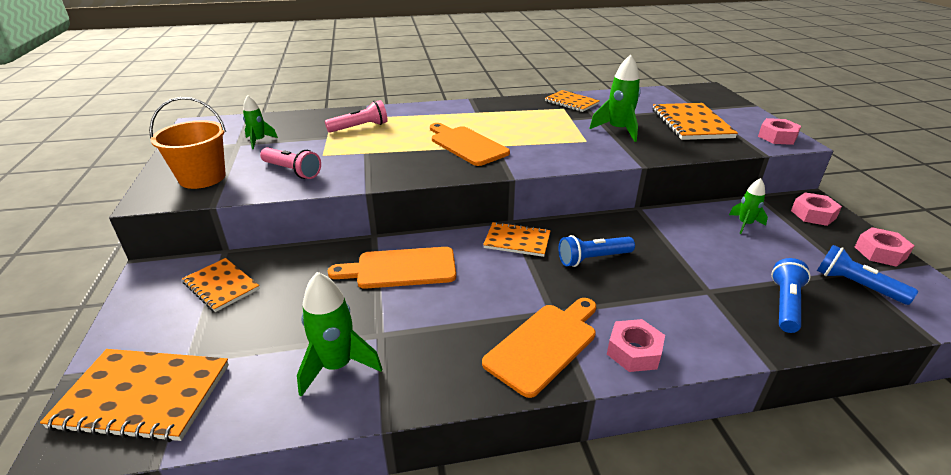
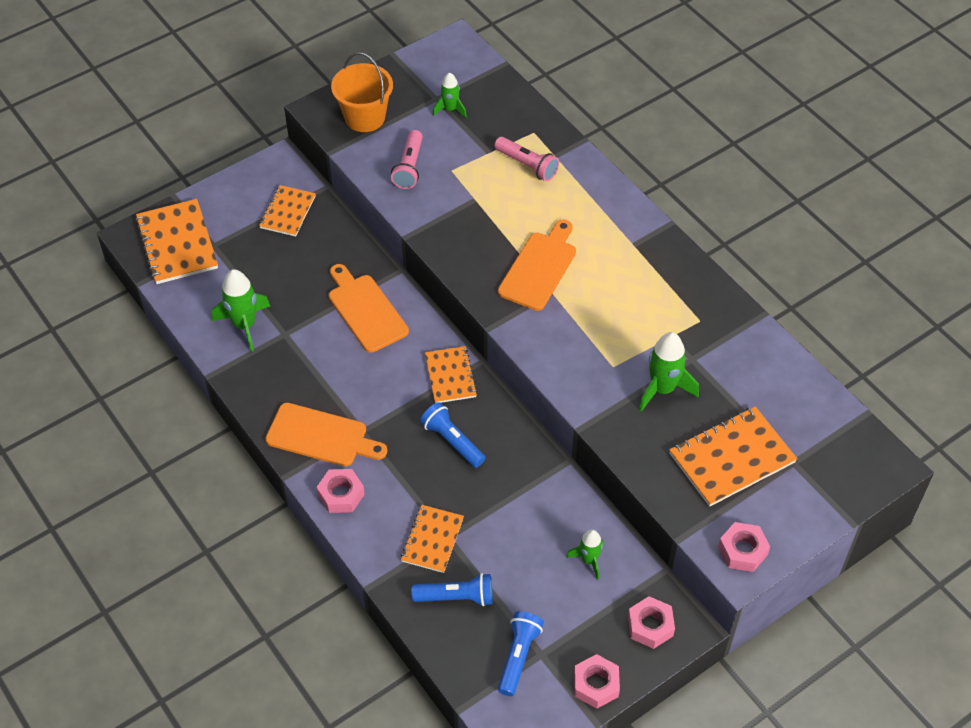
camera: 65 degrees right, 20 degrees up
(571, 102) = (724, 323): orange notebook -> orange notebook (432, 540)

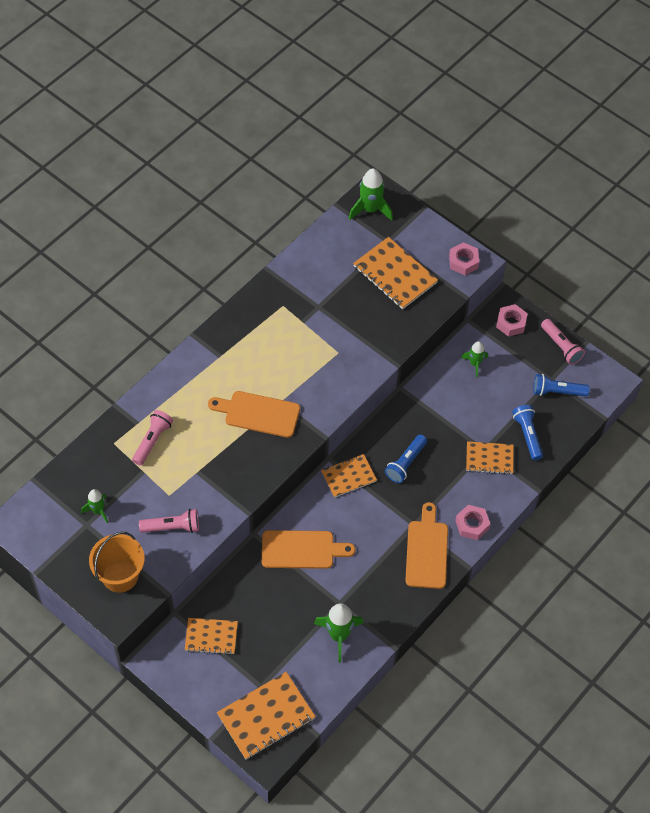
camera: 105 degrees left, 5 degrees up
(365, 310) = (301, 549): orange cutting board -> orange cutting board turned 135 degrees counterclockwise
(596, 684) = (561, 346): pink nut -> pink flashlight
(662, 389) = (349, 320): green rocket -> green rocket (370, 209)

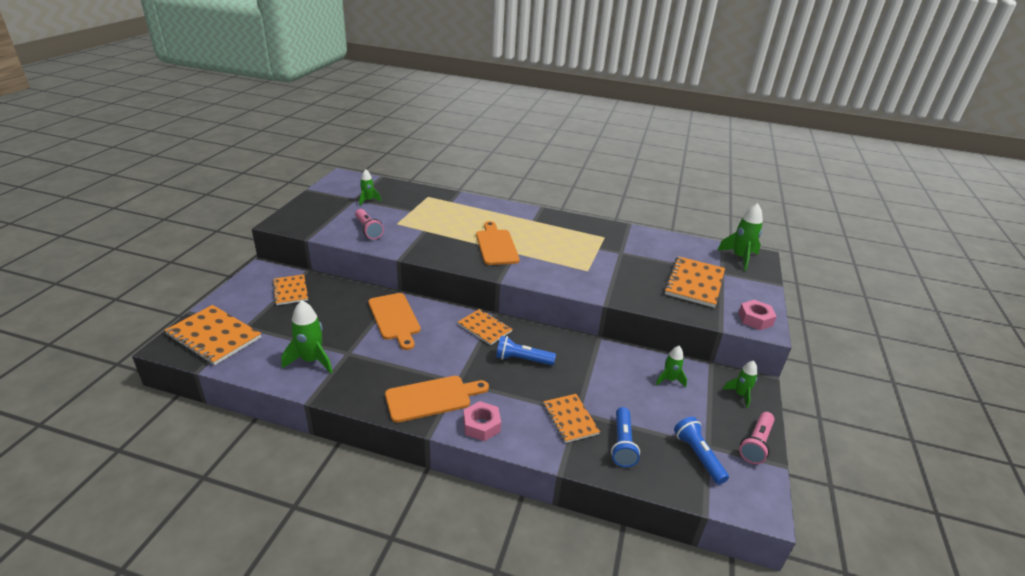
camera: 65 degrees right, 25 degrees down
(120, 575) = (315, 218): orange bucket -> none
(152, 441) = (439, 209): pink flashlight -> none
(511, 323) = (740, 395): pink nut -> green rocket
(527, 435) = (622, 444): blue flashlight -> blue flashlight turned 135 degrees clockwise

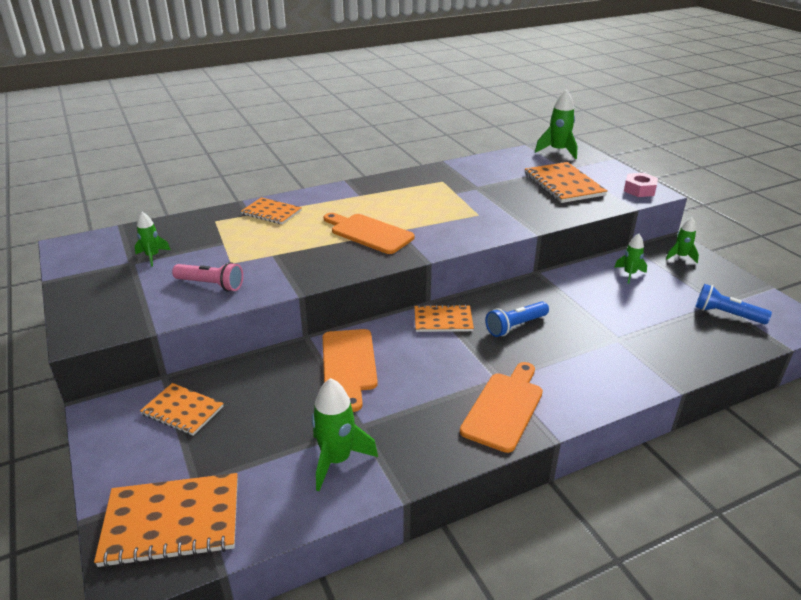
camera: 40 degrees left, 0 degrees up
(395, 318) = (349, 364): orange cutting board -> orange cutting board turned 60 degrees clockwise
(481, 425) = (577, 400): pink nut -> none
(570, 419) = (622, 347): orange notebook -> orange notebook (271, 212)
(622, 444) = (679, 340): blue flashlight -> none
(756, 444) = (738, 283): pink flashlight -> none

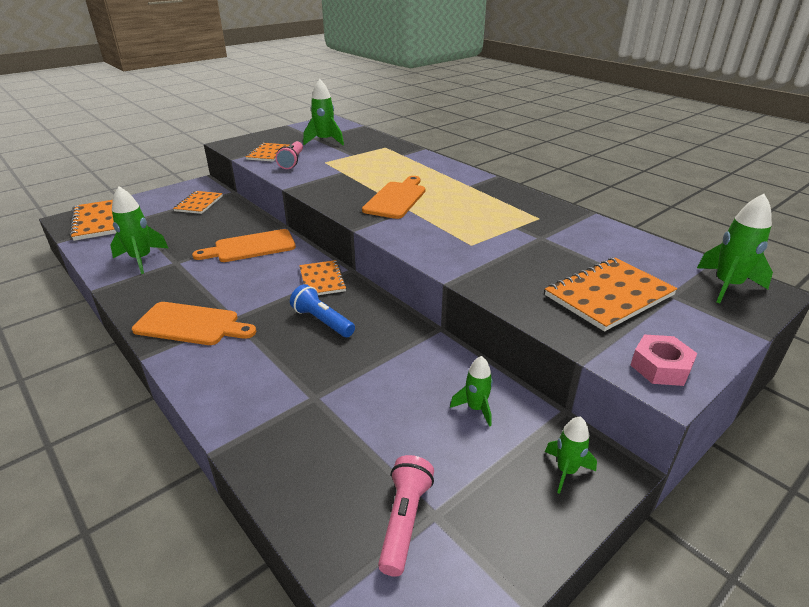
camera: 75 degrees right, 0 degrees up
(152, 256) = (324, 141): green rocket -> green rocket, size x1.64
(271, 212) = (410, 160): orange notebook -> orange notebook (268, 153)
(726, 314) = (404, 521): blue flashlight -> pink flashlight

